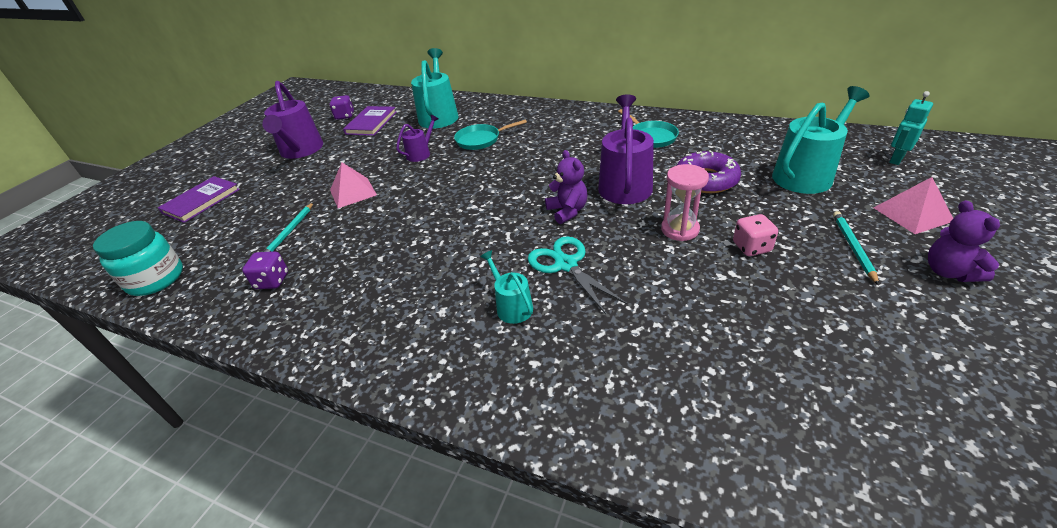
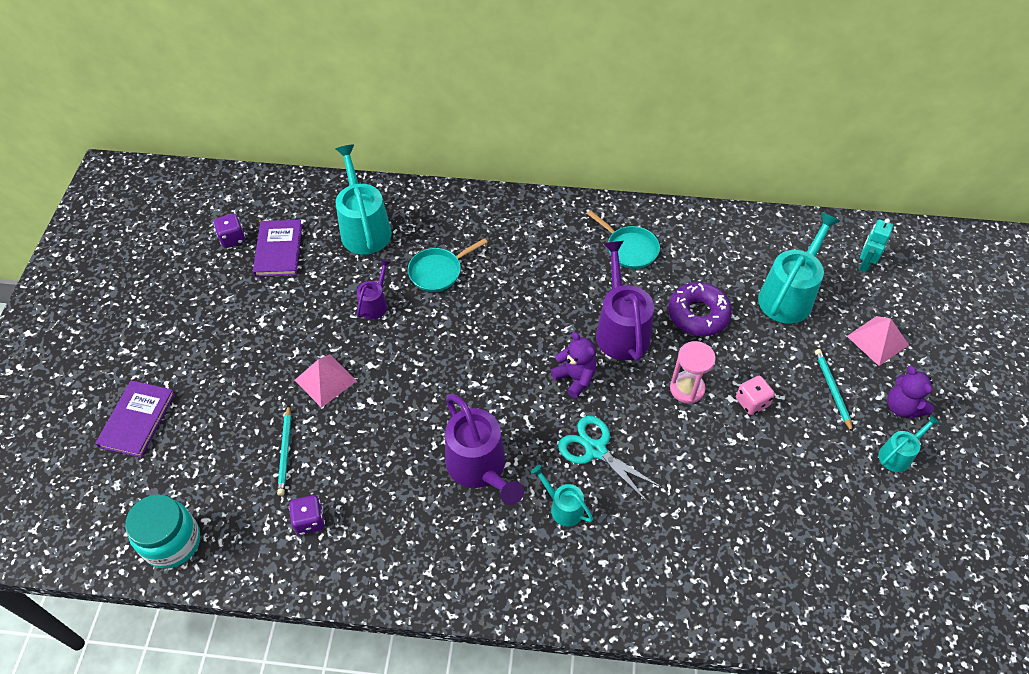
camera: 20 degrees left, 15 degrees up
(301, 151) = (212, 314): purple watering can -> purple watering can (479, 467)
(944, 316) = (898, 455): none -> turquoise watering can

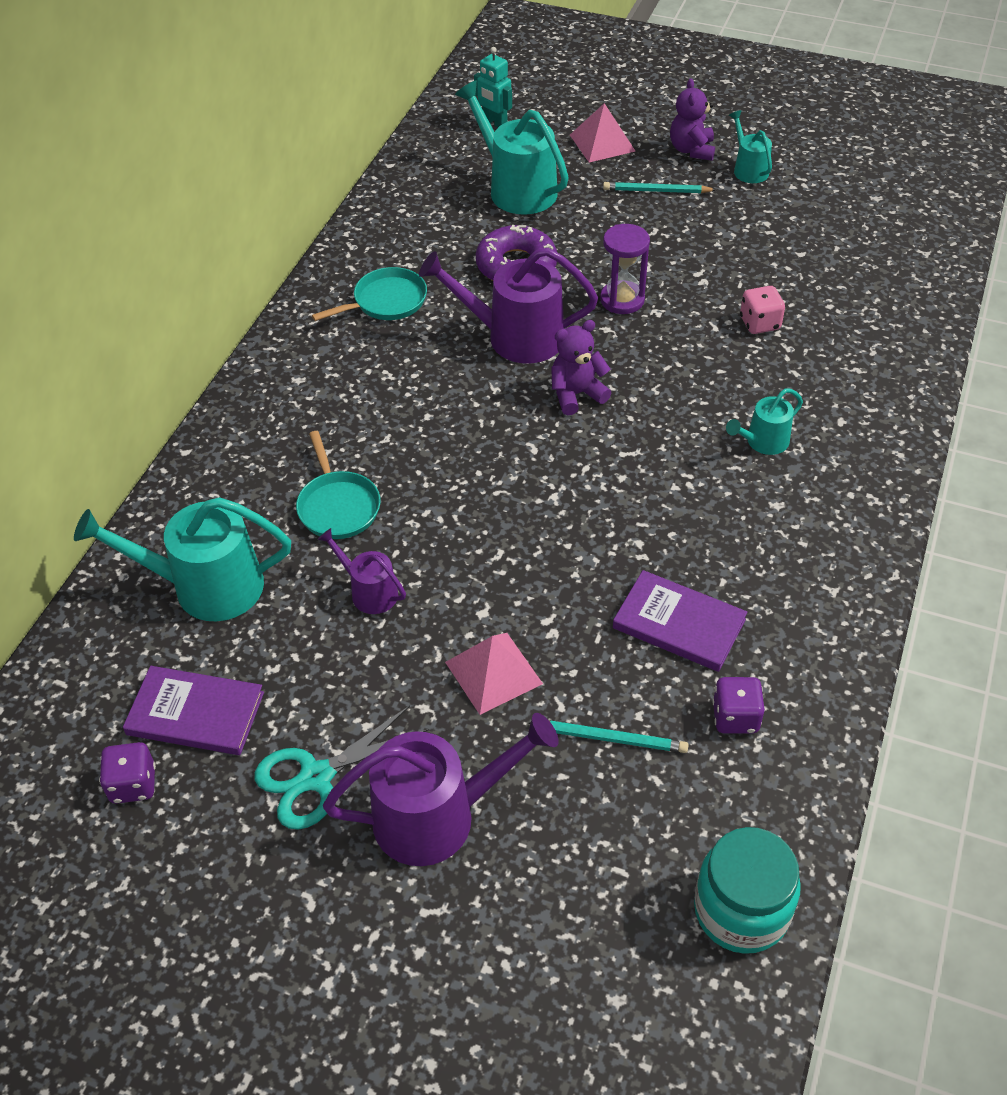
camera: 75 degrees left, 5 degrees down
(137, 420) = (491, 962): purple book -> purple book (679, 624)
(479, 467) = (689, 513): purple watering can -> purple watering can (437, 816)
(595, 450) = (688, 397): turquoise scissors -> turquoise scissors (316, 777)
(687, 388) = (622, 300): pink hourglass -> purple hourglass
(752, 402) = (656, 253): pink dice -> pink dice (759, 323)
(902, 407) = (691, 150): purple teddy bear -> purple teddy bear turned 105 degrees clockwise

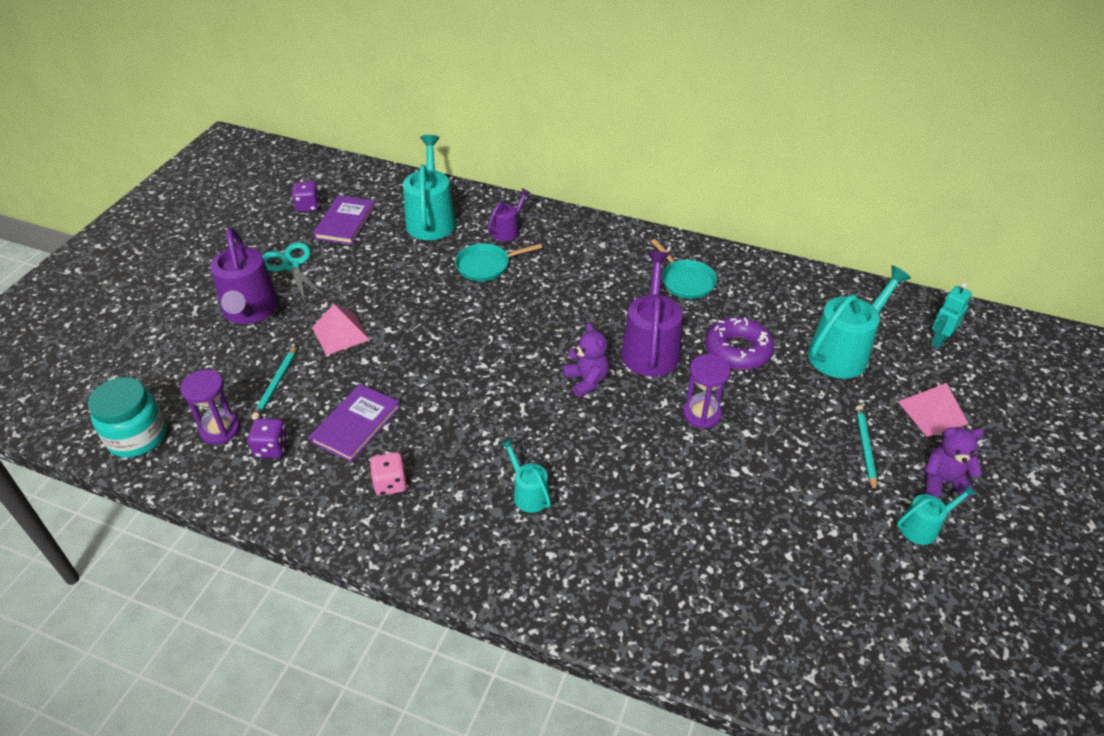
camera: 90 degrees right, 5 degrees down
(369, 592) = (414, 281): purple watering can -> purple watering can (508, 231)
(710, 793) = (220, 429): none -> purple hourglass
(759, 323) = (678, 508): pink dice -> pink dice (390, 484)

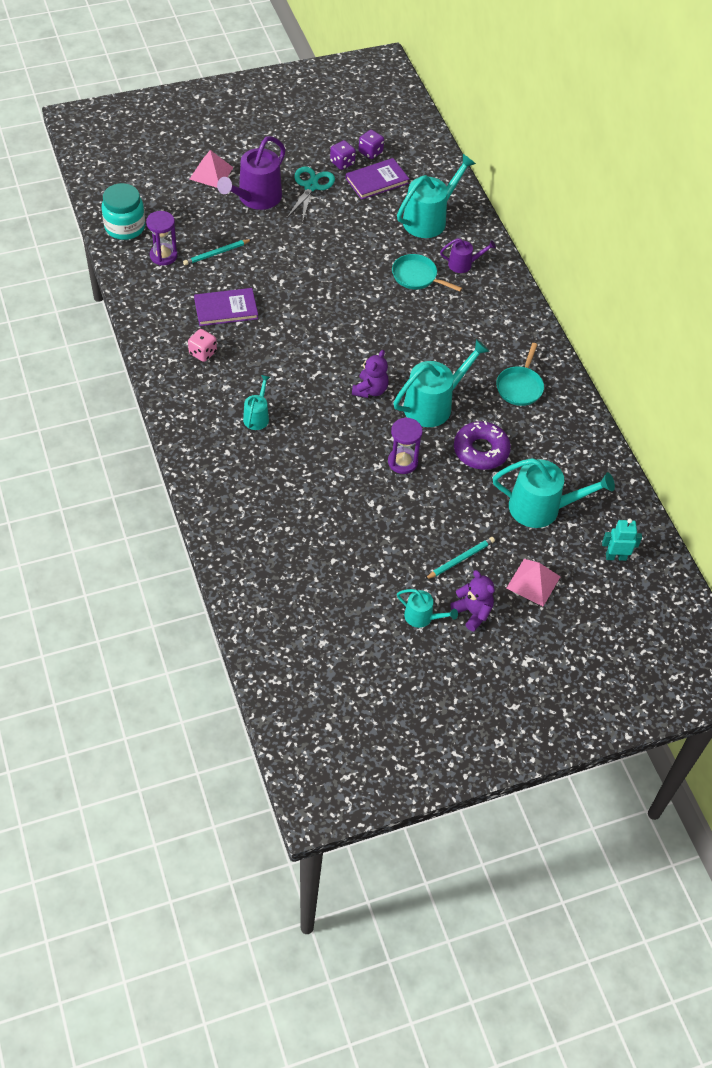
camera: 45 degrees right, 10 degrees up
(271, 448) = (174, 286): purple dice -> purple dice (342, 163)
(340, 333) = (283, 251): pink pyramid -> pink pyramid (211, 173)
(650, 348) = (433, 405): purple watering can -> turquoise watering can

